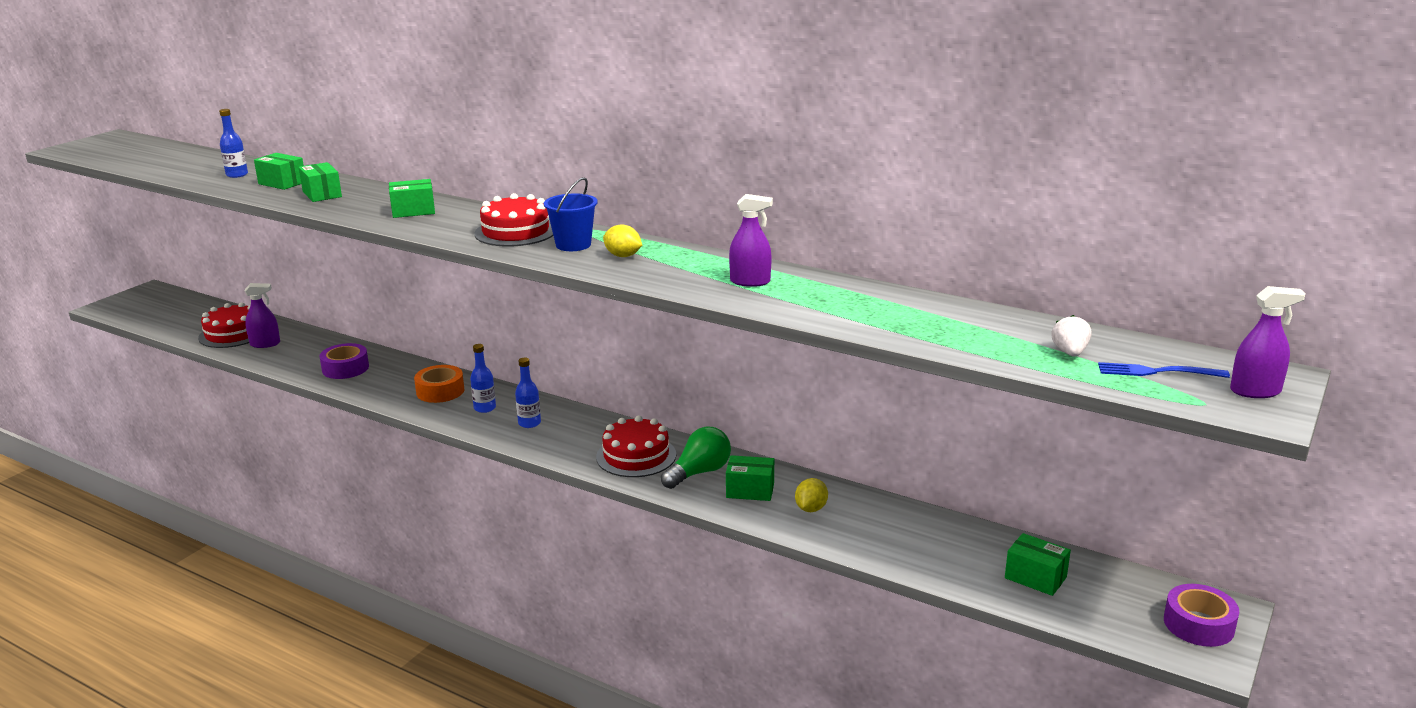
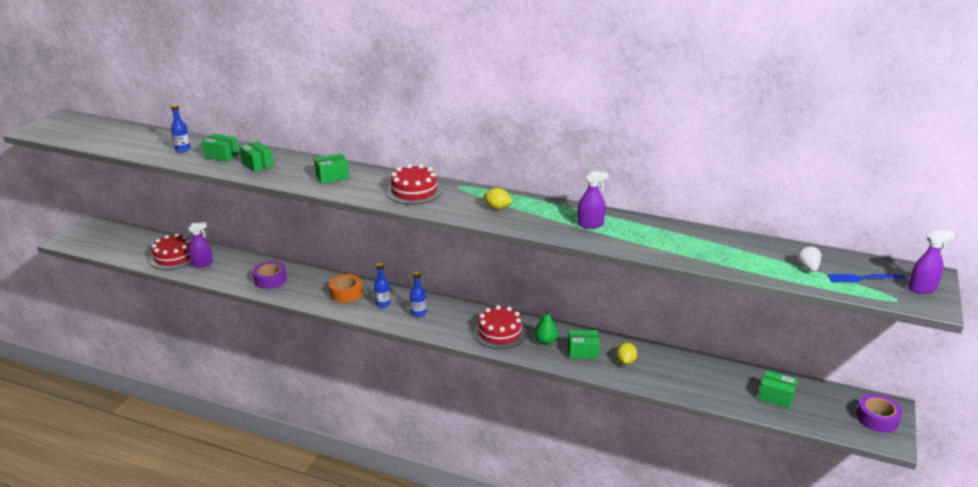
camera: 10 degrees left, 5 degrees up
(573, 245) = (459, 200): blue bucket -> none
(699, 472) = (545, 341): green light bulb -> green pear

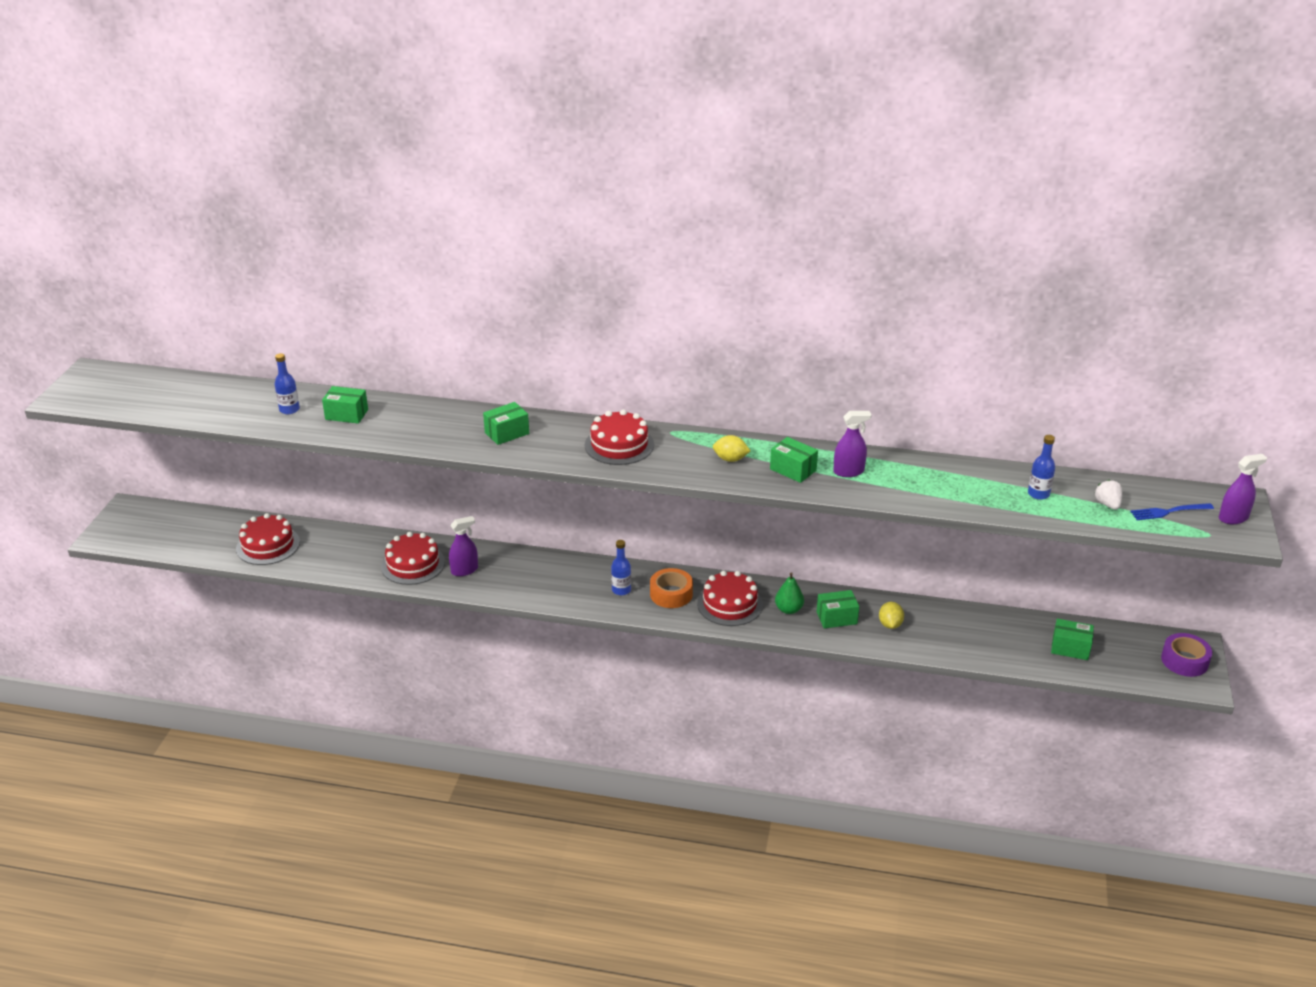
camera: 10 degrees left, 5 degrees up
(202, 264) = (311, 551): purple spray bottle -> purple spray bottle (464, 570)
(257, 164) = (401, 424): green box -> green box (793, 470)
(270, 280) = (413, 564): purple tape -> red cake
(346, 293) = (519, 572): orange tape -> orange tape (671, 594)
(383, 304) = (572, 582): blue bottle -> blue bottle (1038, 494)

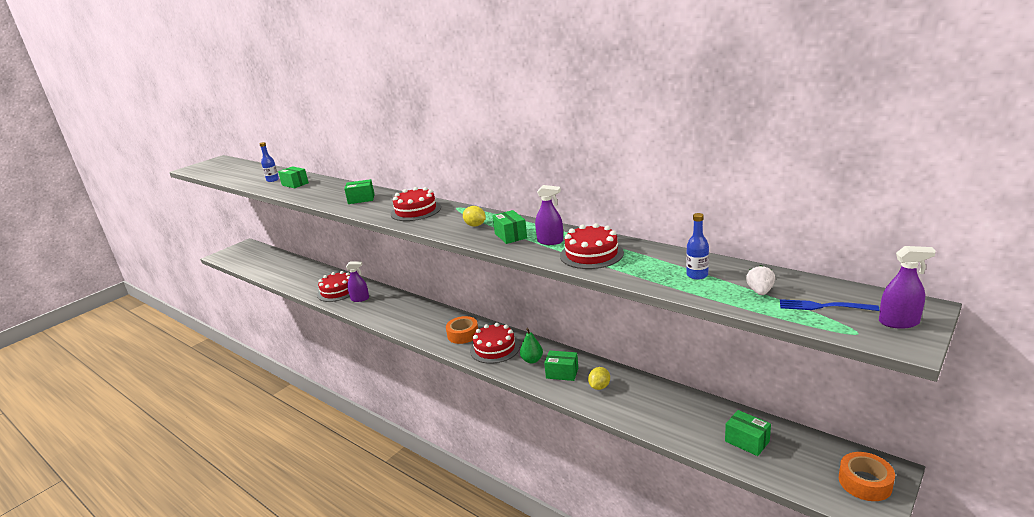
camera: 30 degrees right, 10 degrees down
(268, 545) = (282, 270): red cake -> red cake (591, 254)
(621, 590) = (435, 326): blue bottle -> none
(1184, 661) = (865, 482): purple tape -> orange tape

